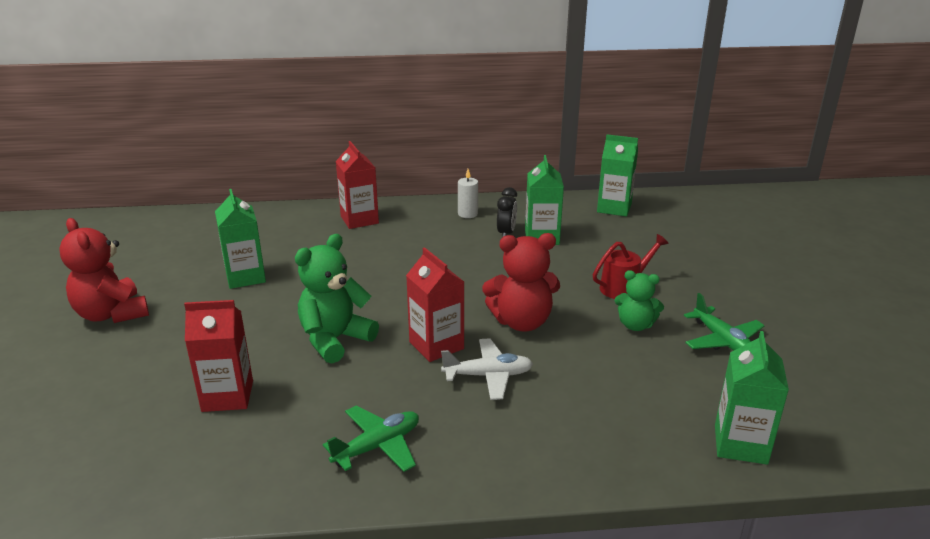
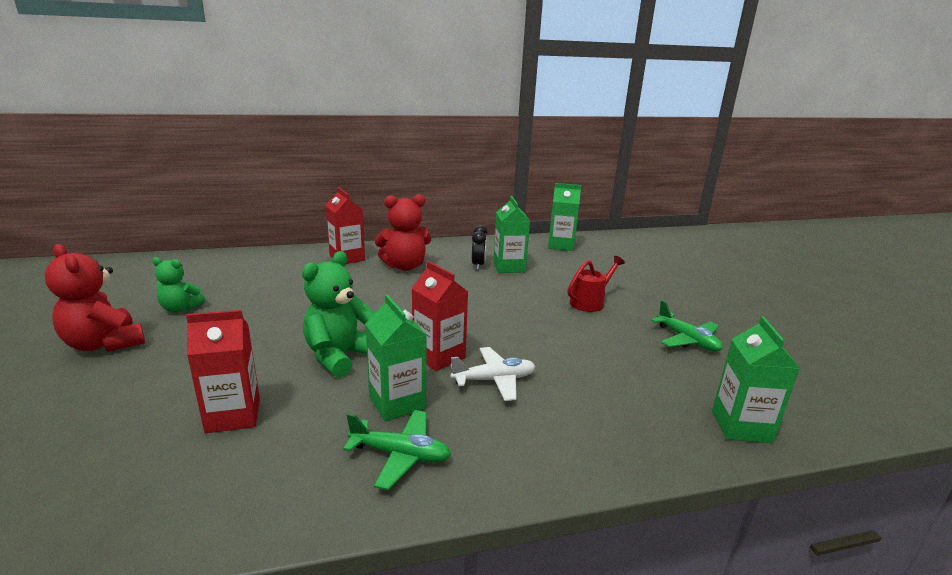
camera: 10 degrees left, 5 degrees down
(245, 277) = (244, 306): green carton -> green carton (397, 402)
(377, 446) = (400, 455): green plane -> green plane turned 60 degrees clockwise
(467, 214) = (441, 252): white candle -> none
(521, 322) = (511, 333): red teddy bear -> red teddy bear (404, 266)
(635, 325) = (610, 331): green teddy bear -> green teddy bear (180, 308)

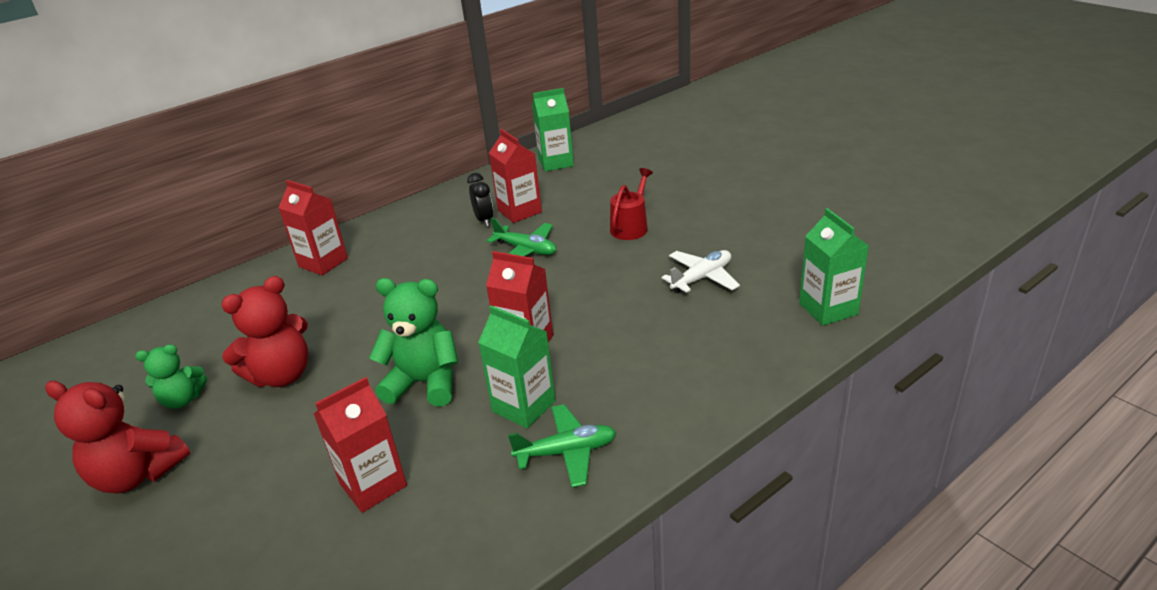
camera: 20 degrees left, 10 degrees up
(340, 356) = (425, 383): green teddy bear -> green teddy bear turned 90 degrees clockwise
(404, 266) = (402, 250): red teddy bear -> red teddy bear (282, 375)
(494, 380) = (597, 348): white plane -> white plane (702, 278)
(509, 267) = (519, 211): green carton -> red carton
(687, 340) = (743, 238): green plane -> green plane (526, 250)

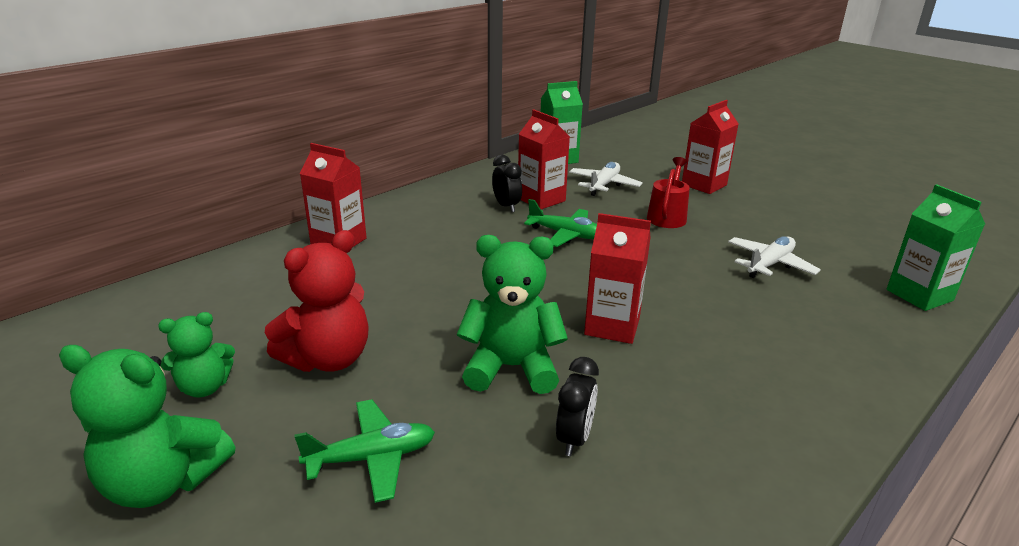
camera: 10 degrees left, 5 degrees down
(138, 474) = (163, 482): red teddy bear -> green teddy bear
(373, 485) = (496, 490): red carton -> red carton (704, 185)
(450, 445) = (574, 438): none -> black clock
(524, 406) = (644, 393): green carton -> none
(566, 452) = (722, 446): green plane -> green plane (371, 458)
(586, 192) = (604, 185): none -> white plane

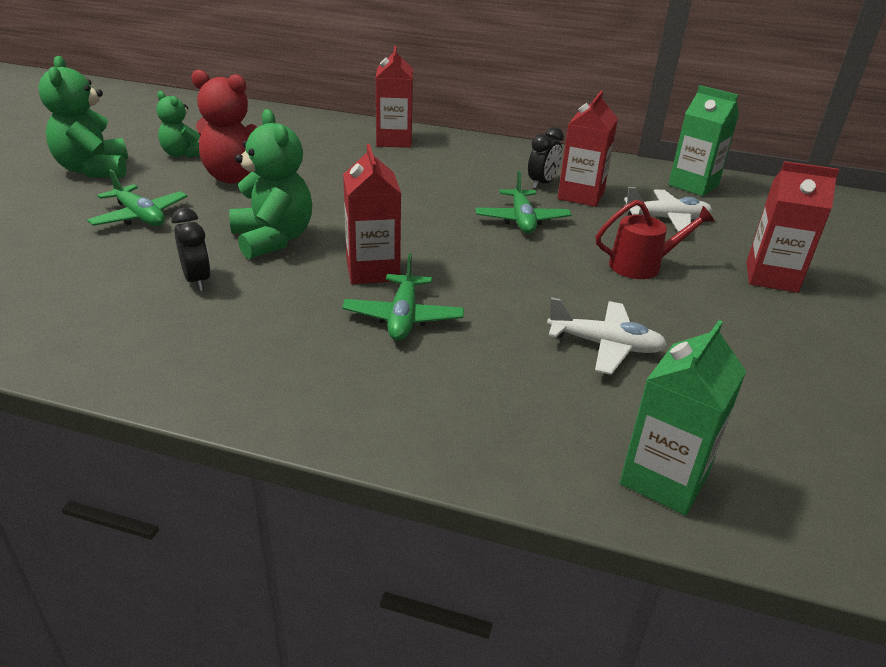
camera: 60 degrees right, 5 degrees up
(574, 438) = (197, 281): black clock -> black clock turned 105 degrees counterclockwise
(701, 333) = (403, 317): none -> green plane

